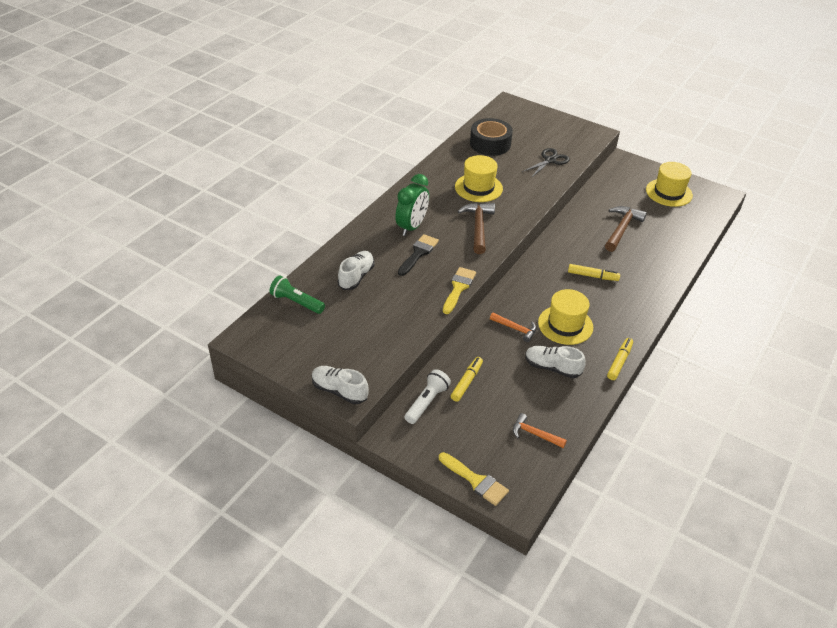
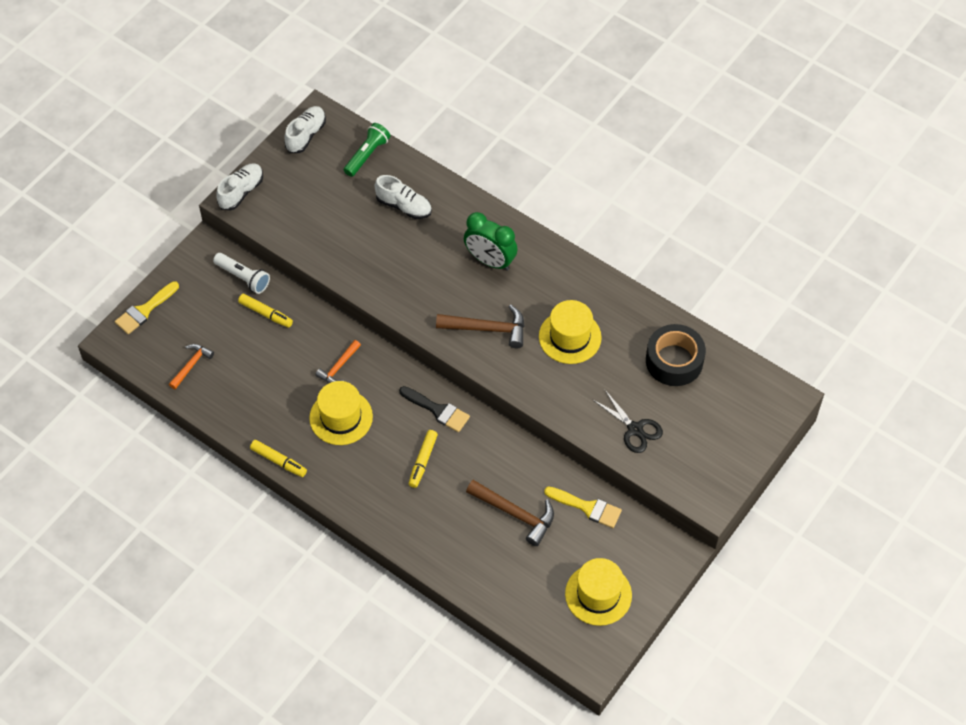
camera: 95 degrees right, 15 degrees up
(418, 253) = (440, 265): black brush -> black brush (437, 410)
(458, 288) = (378, 299): yellow brush -> yellow brush (587, 507)
(552, 368) = (277, 394): white shoe -> white shoe (306, 135)

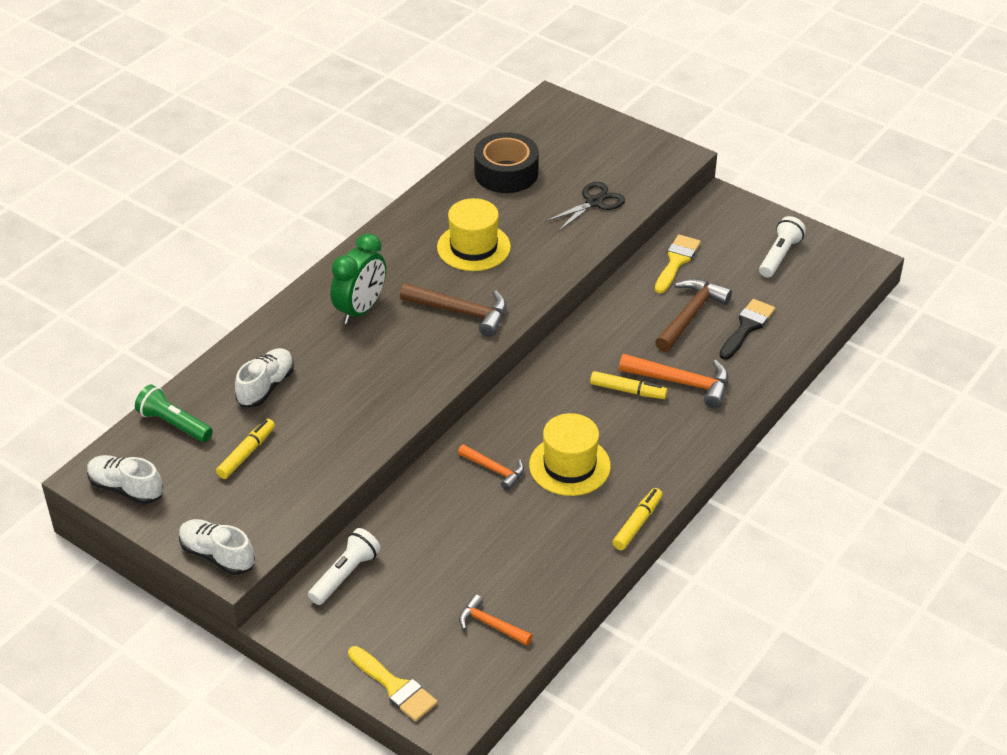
camera: 90 degrees left, 15 degrees down
(265, 313) = (407, 547): yellow marker -> yellow marker (246, 453)
(431, 501) = (681, 383): none -> orange hammer
(437, 410) = (556, 378): black brush -> black brush (747, 327)
(487, 329) = (461, 312): brown hammer -> brown hammer turned 105 degrees clockwise
(598, 594) = (780, 256): yellow hat -> white flashlight

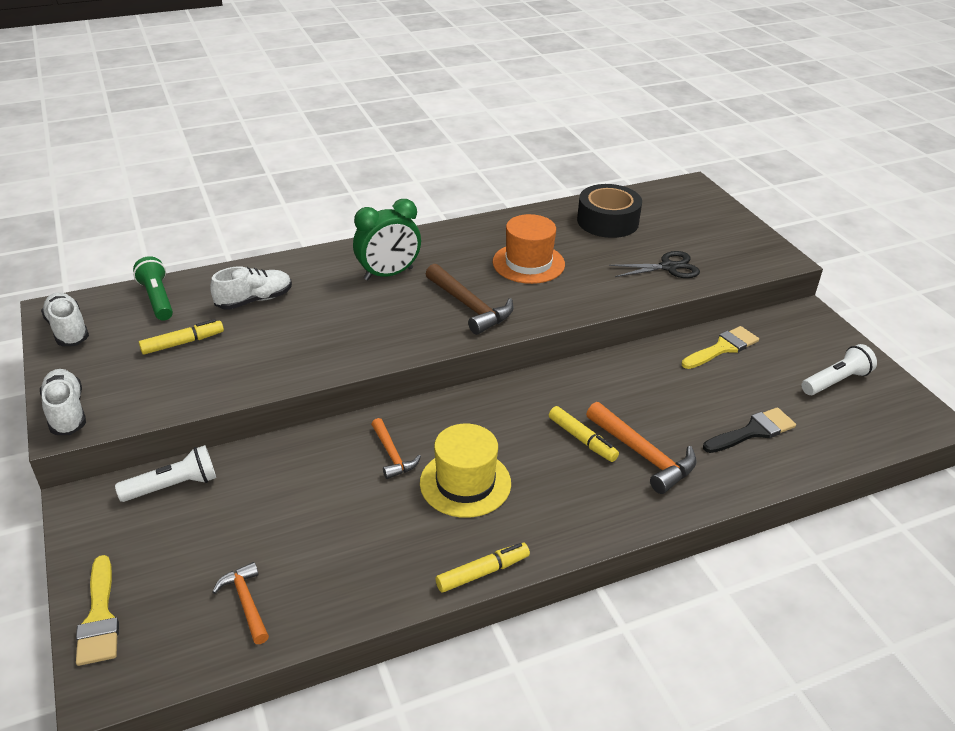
camera: 30 degrees right, 5 degrees down
(473, 247) = (528, 263): yellow hat -> orange hat
(690, 315) = (700, 398): brown hammer -> none

